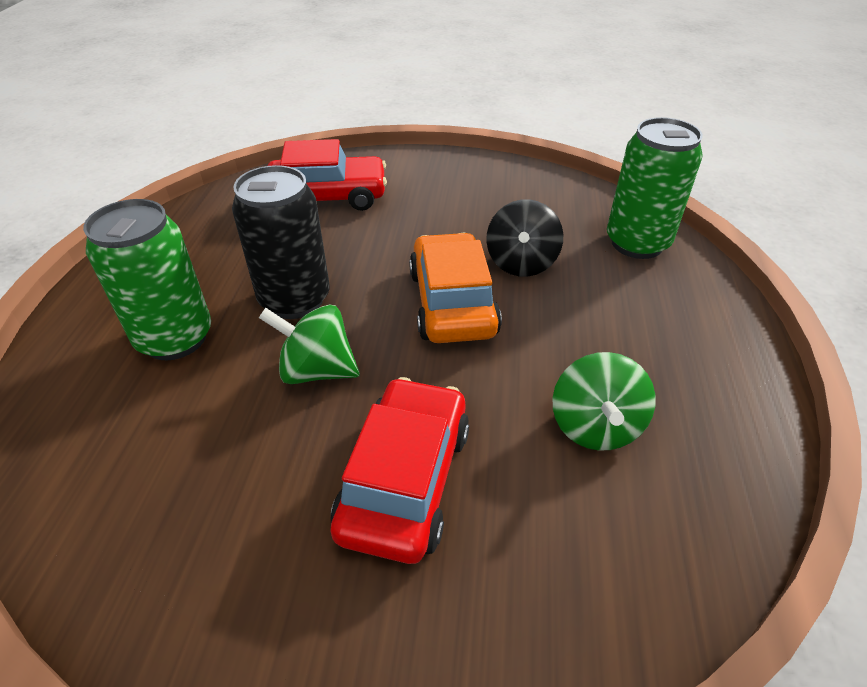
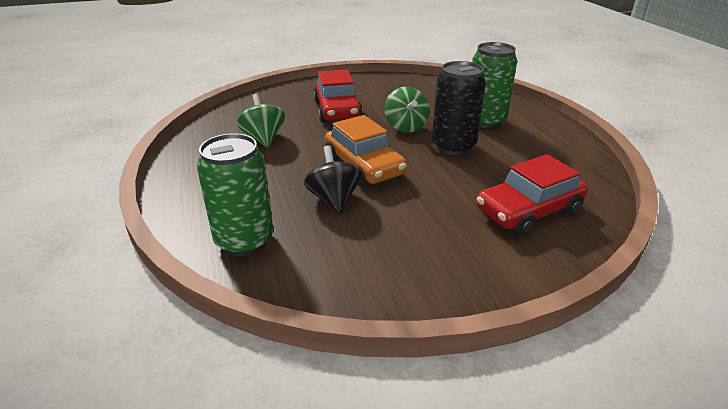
camera: 155 degrees right, 10 degrees down
(317, 370) = (405, 126): green spinning top -> green spinning top turned 90 degrees clockwise

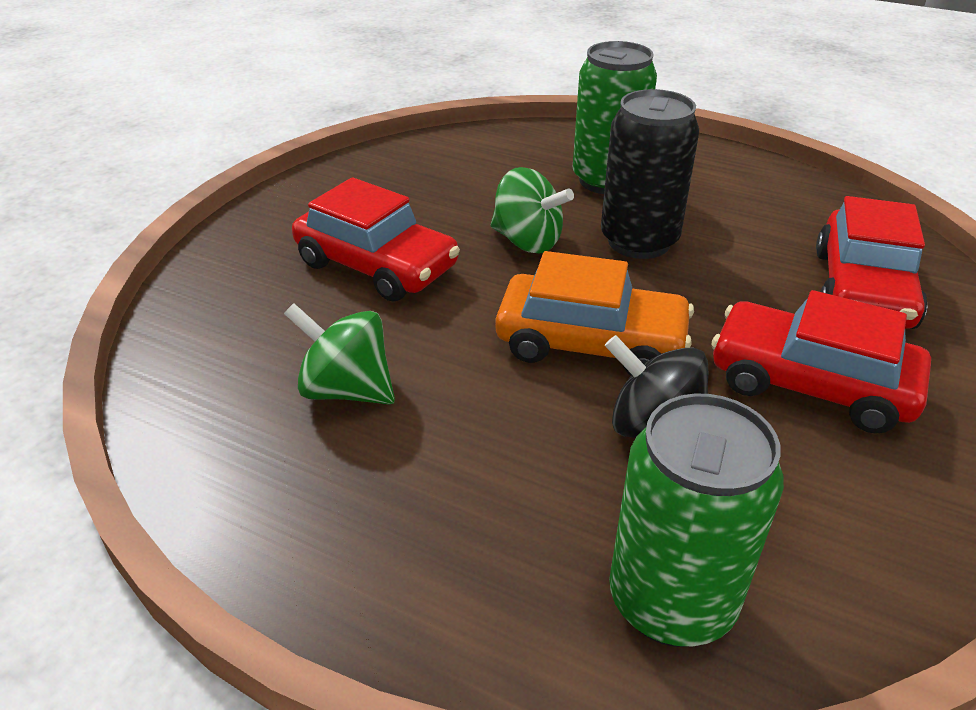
camera: 45 degrees left, 5 degrees up
(424, 223) = (810, 383): none -> red car

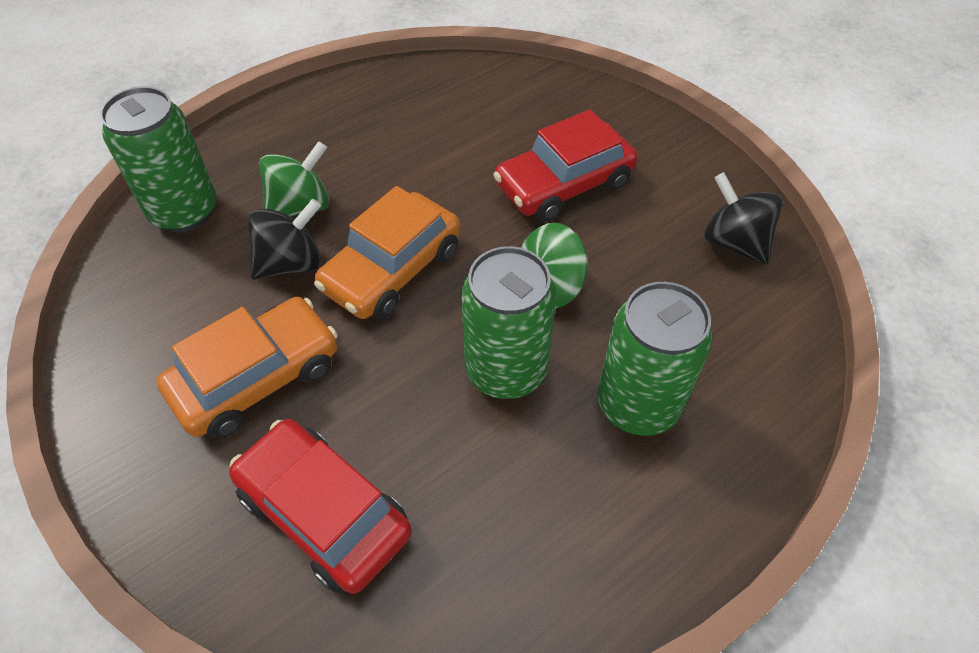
camera: 115 degrees right, 15 degrees up
(347, 390) = (430, 137): green spinning top -> green spinning top (300, 206)
(398, 168) = (734, 242): none -> black spinning top
(639, 241) = (506, 370): black can -> green can
(810, 383) = (257, 378): red car -> orange car

